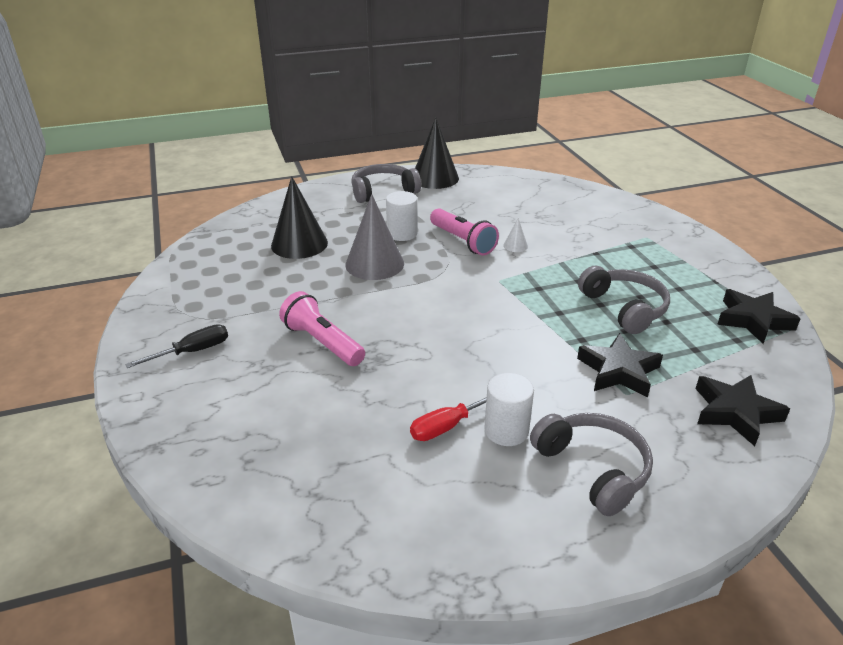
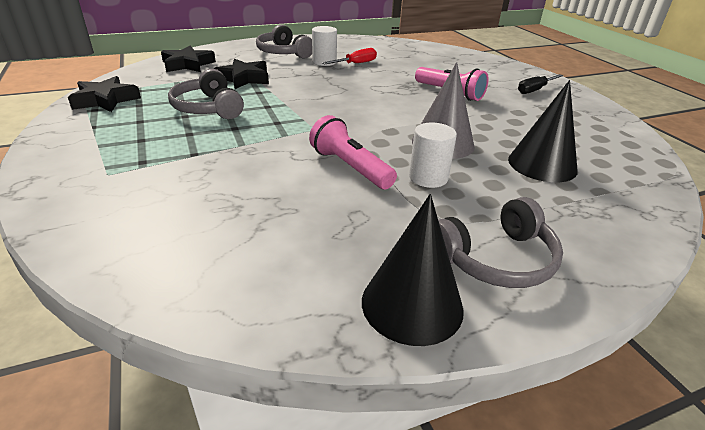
camera: 175 degrees right, 0 degrees up
(515, 246) = (286, 162): white cone -> none

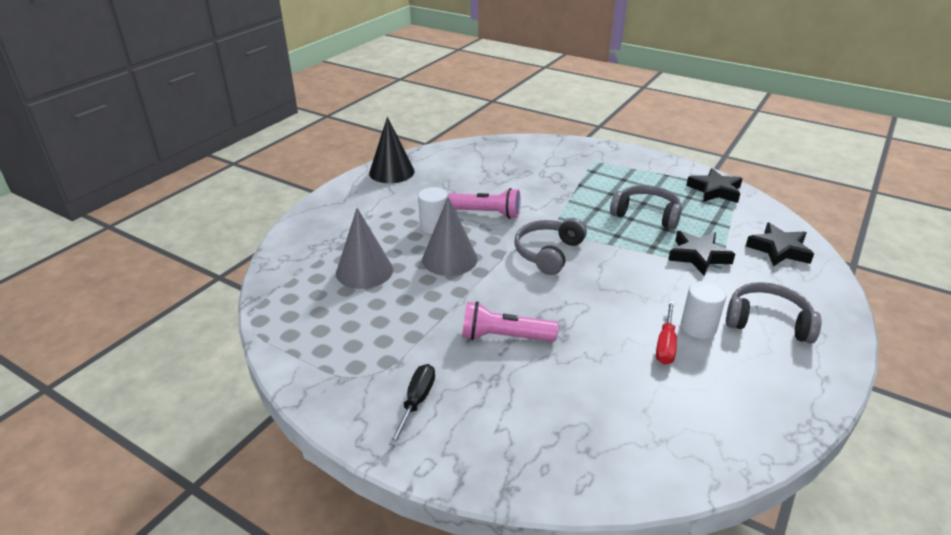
camera: 145 degrees right, 0 degrees up
(495, 259) = (367, 199): grey headphones -> grey headphones (548, 253)
(542, 164) = (364, 271): black cone -> grey cone

